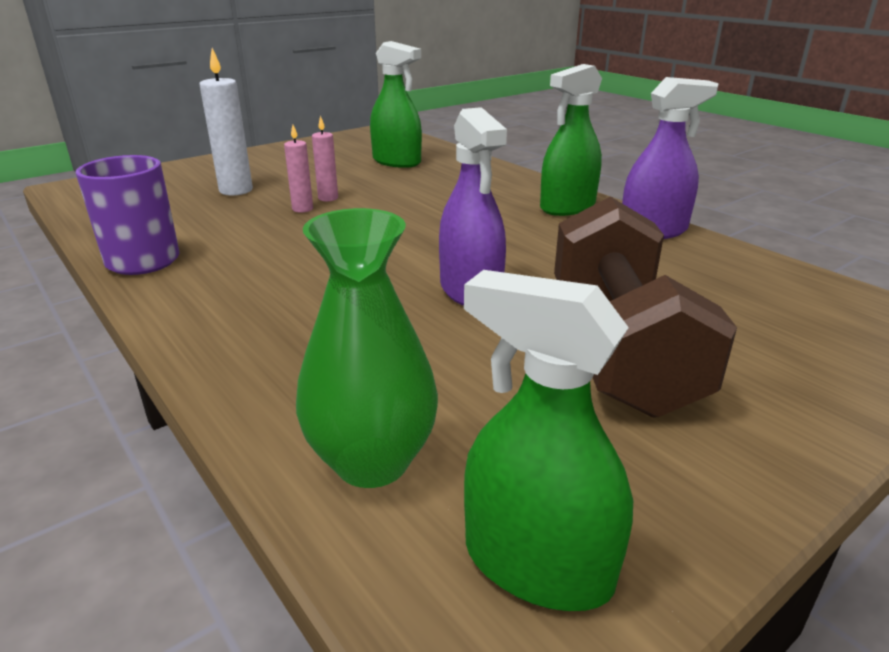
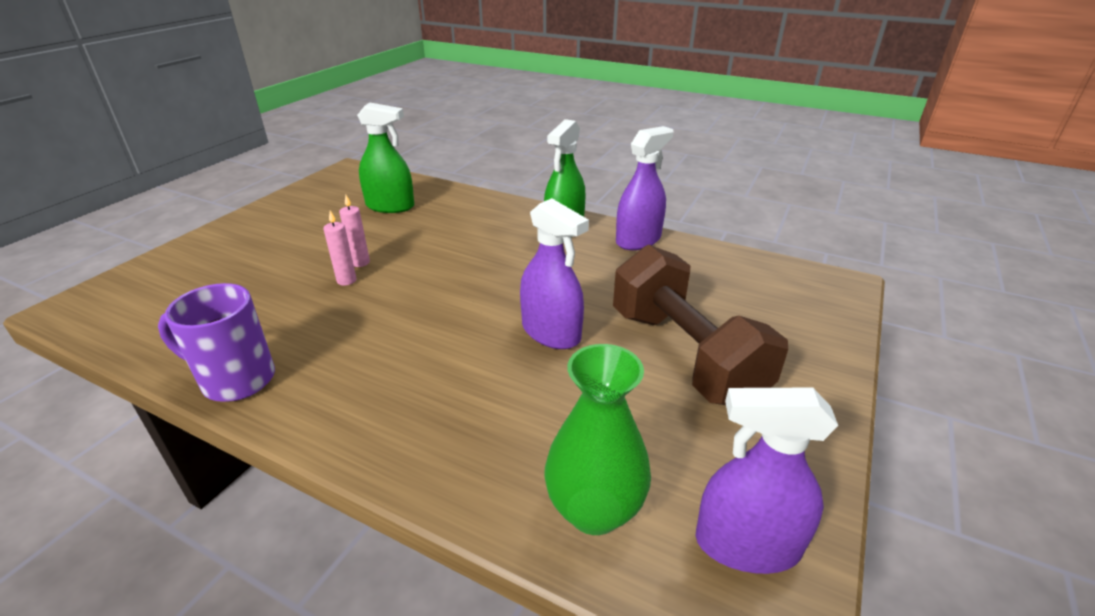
camera: 25 degrees left, 5 degrees up
(236, 190) = (262, 272): white candle -> none
(537, 564) = (747, 544): green spray bottle -> purple spray bottle

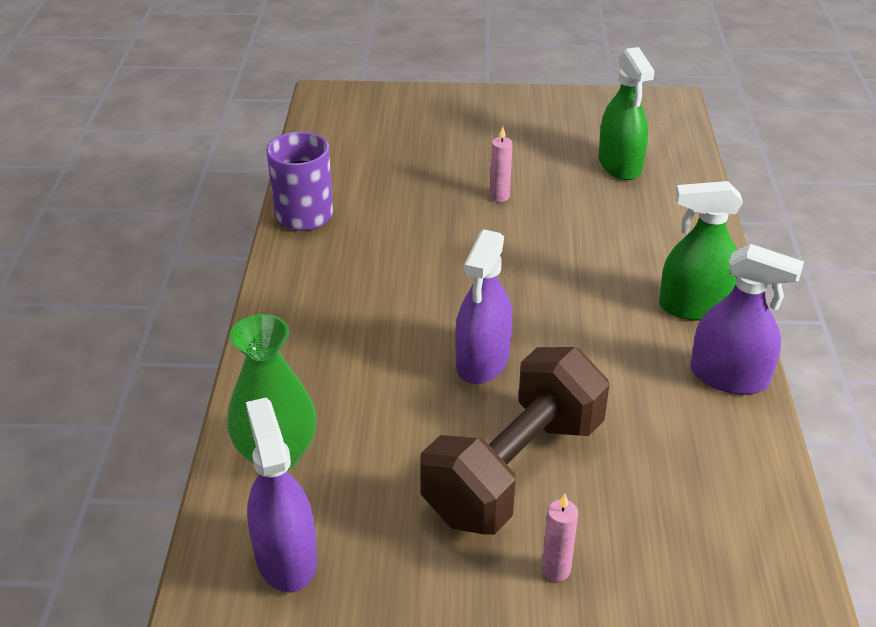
camera: 65 degrees right, 5 degrees up
(346, 280) = (465, 202): pink candle -> pink candle (556, 570)

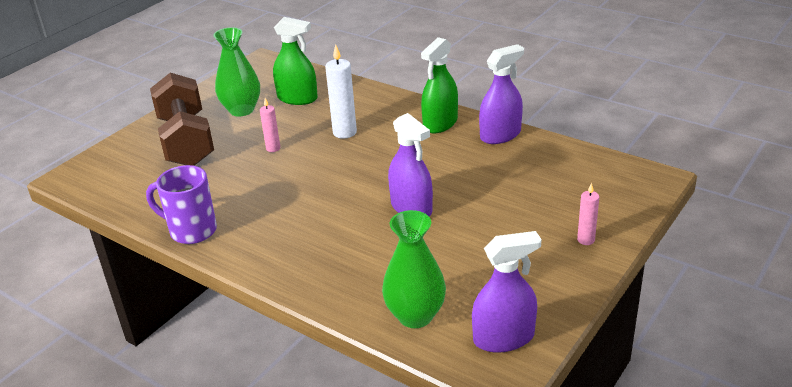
camera: 55 degrees left, 5 degrees down
(286, 557) = (503, 338): purple spray bottle -> purple spray bottle turned 150 degrees clockwise
(514, 470) = (506, 228): brown dumbbell -> brown dumbbell (186, 141)
(551, 138) = (241, 110): none -> green vase
(587, 234) = (344, 132): none -> white candle

